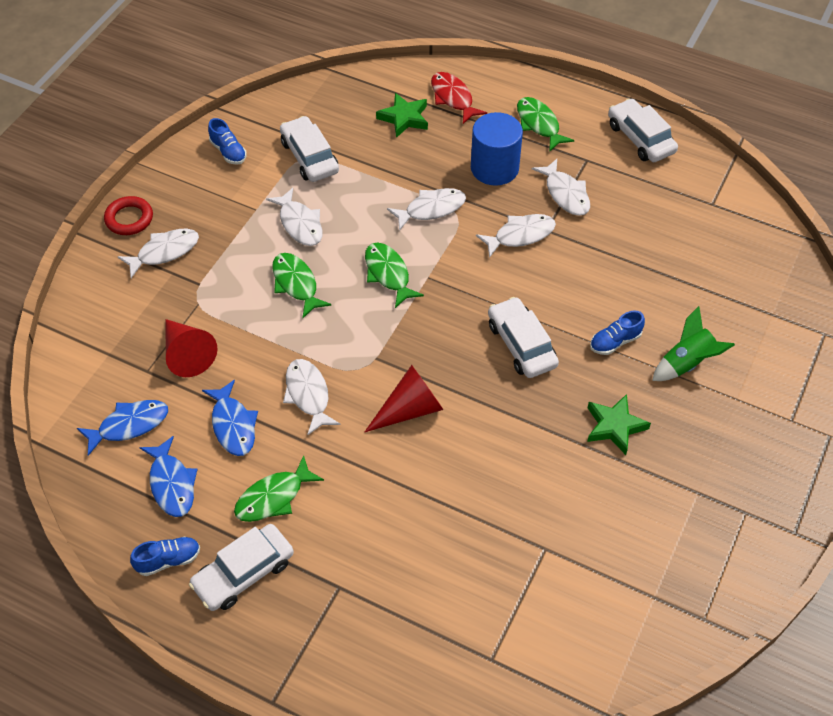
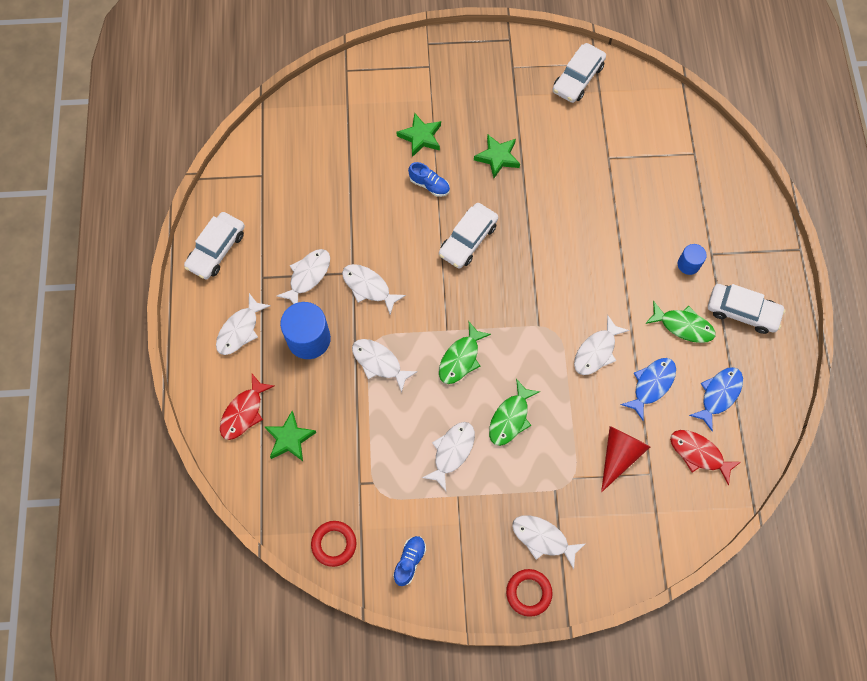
camera: 120 degrees left, 15 degrees up
(129, 425) = (699, 454): blue fish -> red fish
(168, 560) = (767, 361): blue shoe -> none
(286, 110) = (334, 544): none -> red ring
(309, 157) = (377, 489): white car -> white car (578, 78)
(343, 551) = (688, 264): none -> blue cylinder
(410, 409) = (564, 281): red cone -> none
(539, 124) = (240, 330): green fish -> white fish
(687, 363) = (420, 137): green rocket -> green star

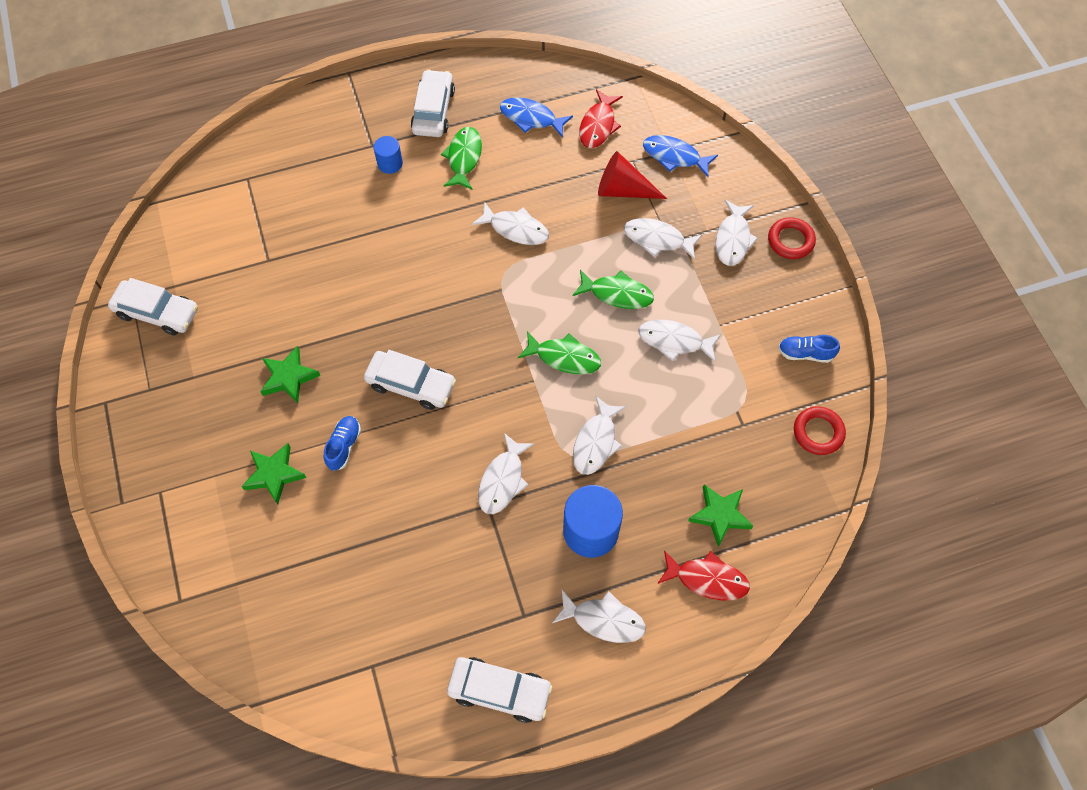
camera: 105 degrees left, 5 degrees down
(308, 276) = (506, 558): white fish -> white fish (657, 239)
(651, 385) = (538, 175): blue fish -> blue fish (674, 156)

